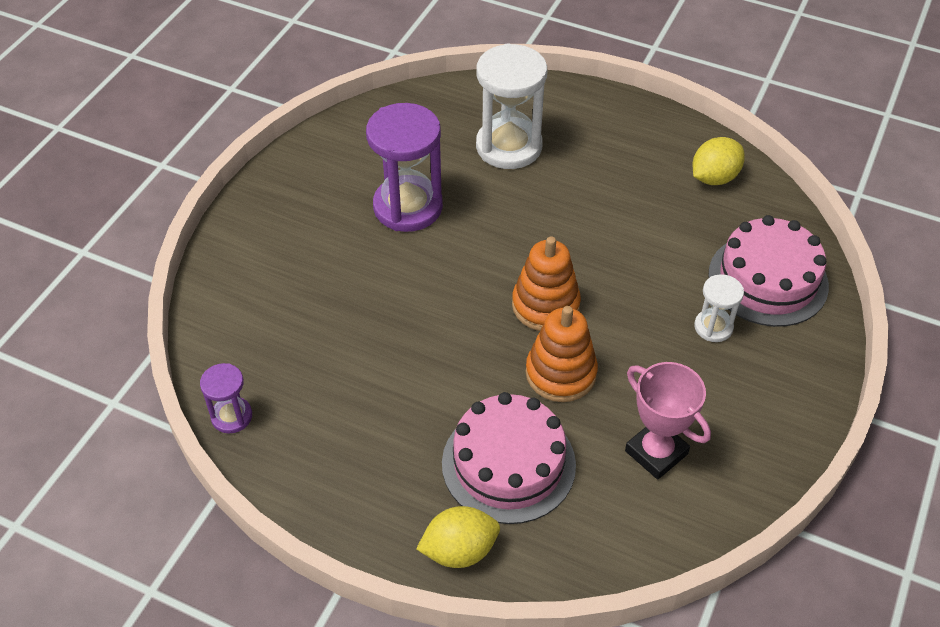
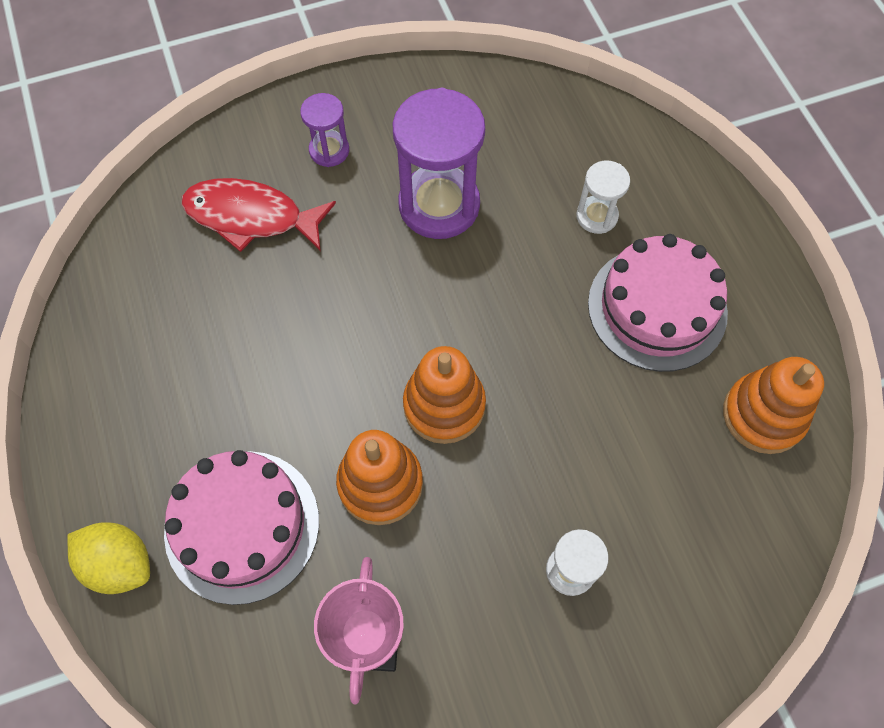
camera: 45 degrees right, 15 degrees up
(231, 416) = (100, 282): purple hourglass -> purple hourglass (329, 150)
(291, 301) = (251, 217): none -> red fish
(509, 146) = (596, 216): white hourglass -> white hourglass, size x0.51
(714, 178) = (763, 415): yellow lemon -> orange stacking toy
(768, 279) = (685, 573): pink cake -> pink cake (657, 308)

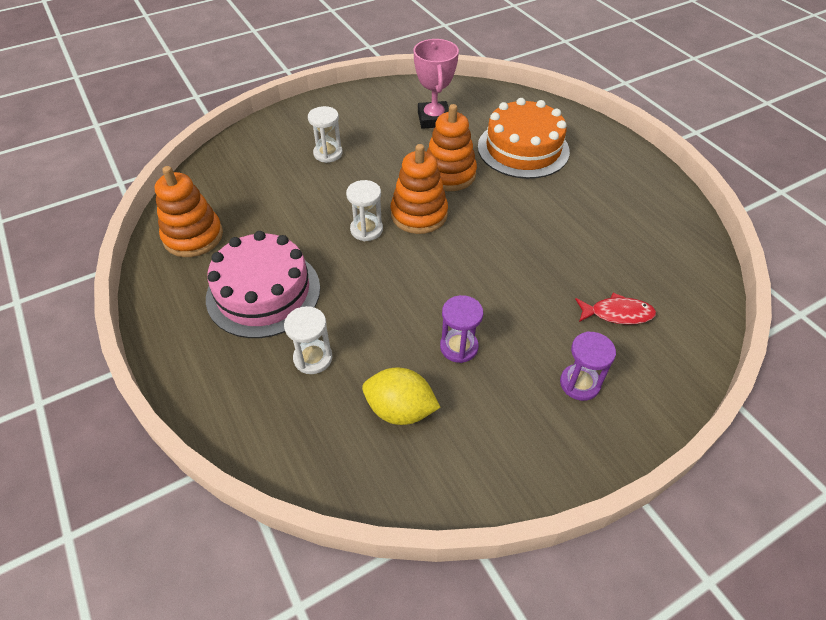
camera: 170 degrees right, 15 degrees down
(120, 564) = (581, 128): yellow lemon -> yellow lemon (400, 410)
(242, 525) = (523, 149): pink cake -> orange cake
(251, 217) = (617, 313): red fish -> red fish, size x0.58
(439, 205) = (459, 347): purple hourglass -> purple hourglass, size x0.51
(521, 388) = (366, 230): none -> white hourglass

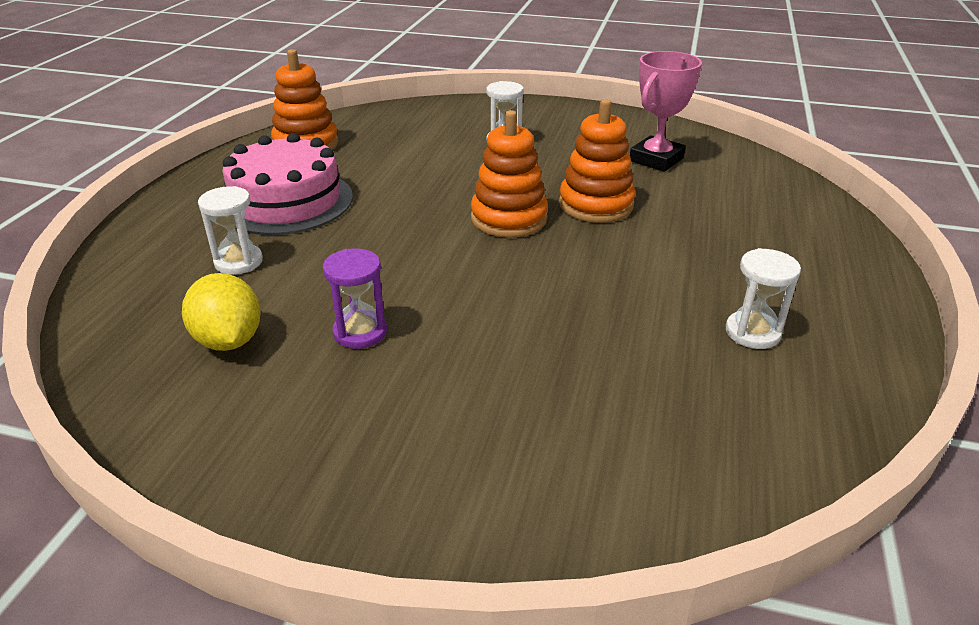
camera: 45 degrees right, 15 degrees down
(366, 230) = (440, 205): white hourglass -> white hourglass (752, 332)
(523, 149) = (722, 223): orange cake -> none
(579, 383) = (419, 447): purple hourglass -> none
(617, 313) = (580, 420): red fish -> none

